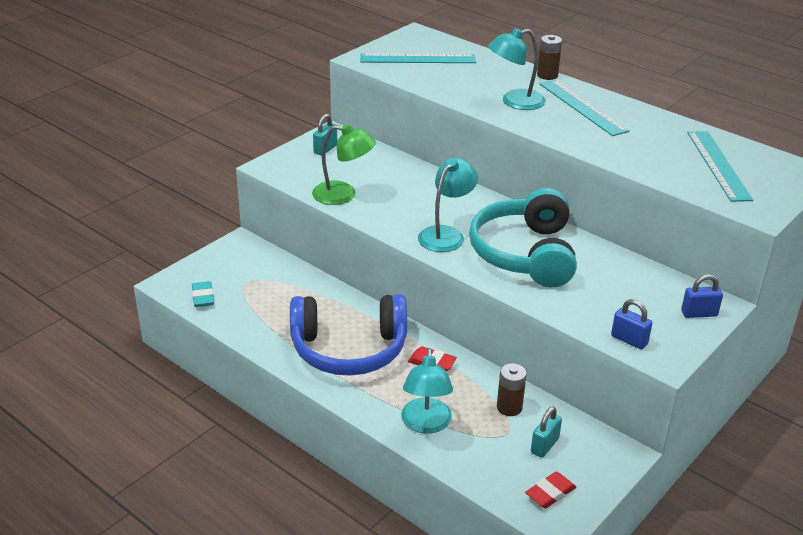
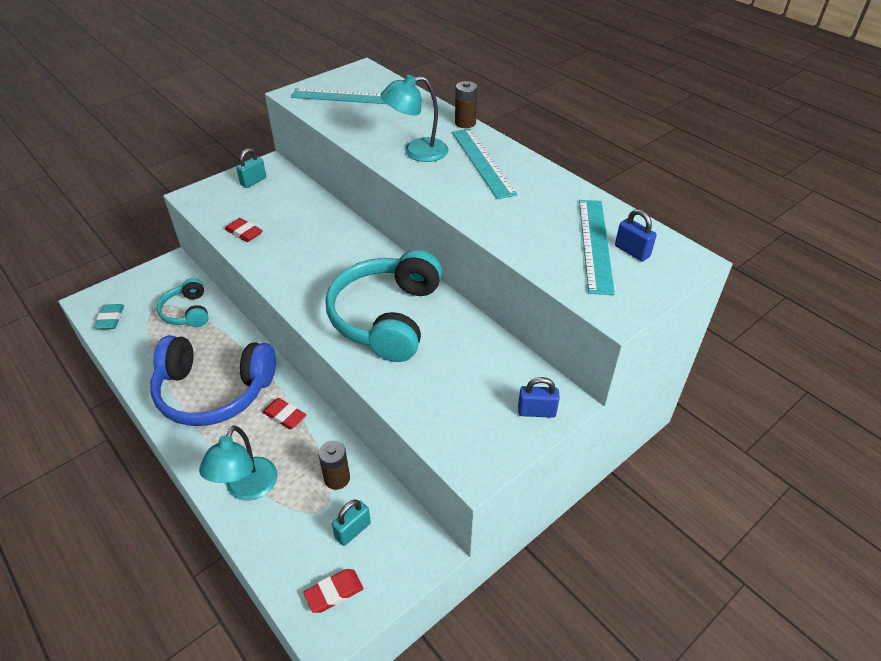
camera: 10 degrees right, 10 degrees up
(282, 284) = (187, 312): none -> turquoise headphones
(343, 195) = (244, 233): green lamp -> red eraser
(446, 234) = (319, 287): turquoise lamp -> none
(629, 340) = (447, 438): blue padlock -> blue padlock (632, 251)

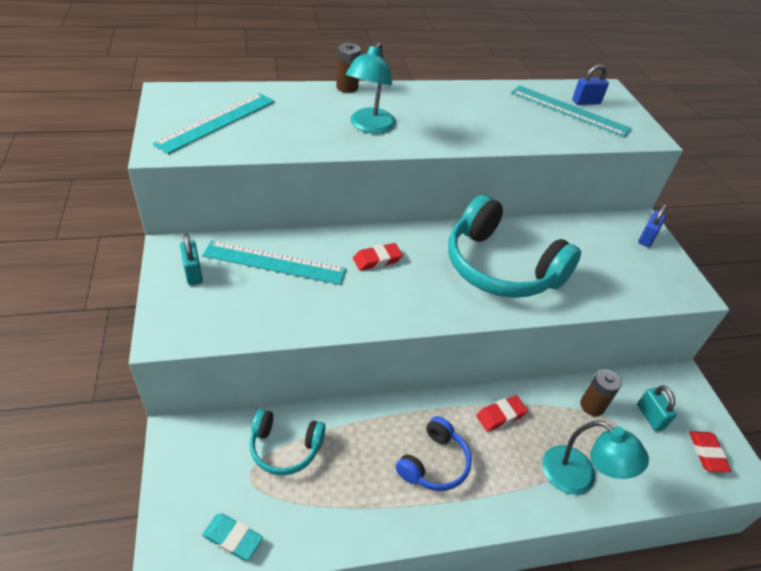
camera: 65 degrees left, 0 degrees up
(214, 391) = (434, 463): blue headphones -> blue headphones, size x0.53
(244, 233) = (289, 314): red eraser -> red eraser (377, 260)
(483, 162) = (419, 105): turquoise ruler -> turquoise ruler (274, 262)

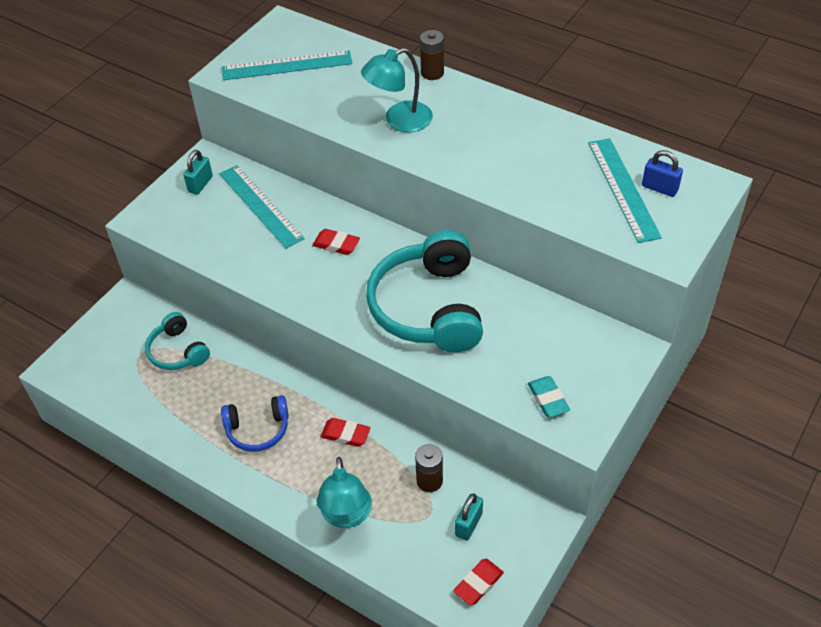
camera: 50 degrees right, 5 degrees up
(232, 538) = (95, 382): turquoise eraser -> turquoise eraser (548, 399)
(647, 238) = (613, 365): blue padlock -> none

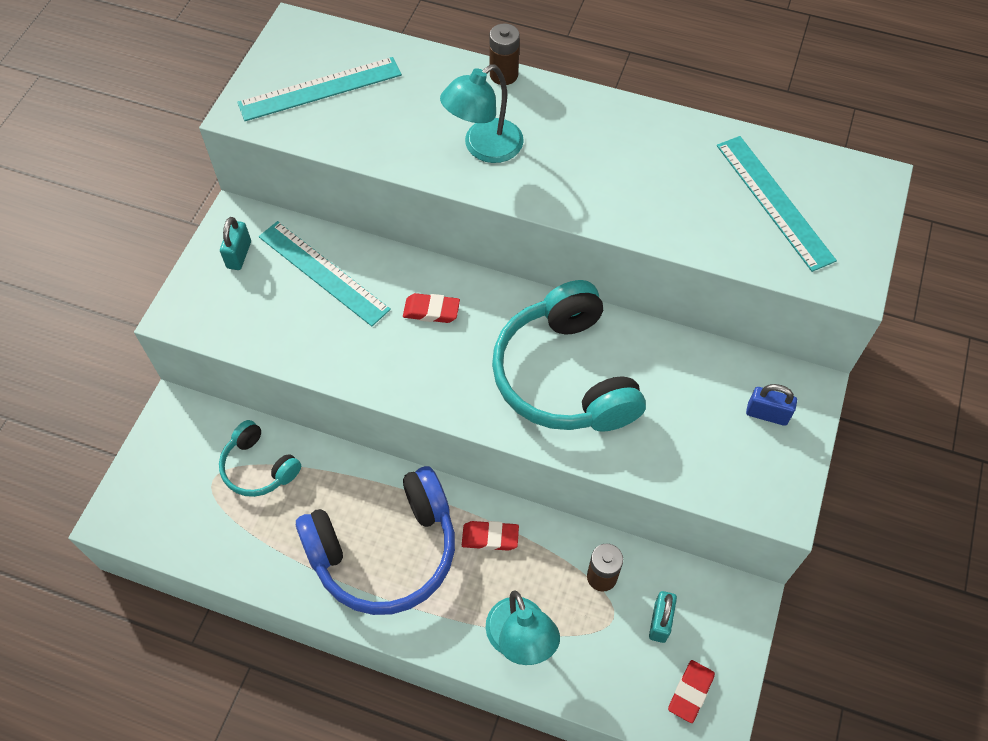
camera: 15 degrees left, 10 degrees up
(258, 429) = (385, 551): blue headphones -> blue headphones, size x1.89
(548, 399) = (734, 470): turquoise eraser -> none
(659, 188) = (814, 194): blue padlock -> blue padlock (767, 414)

